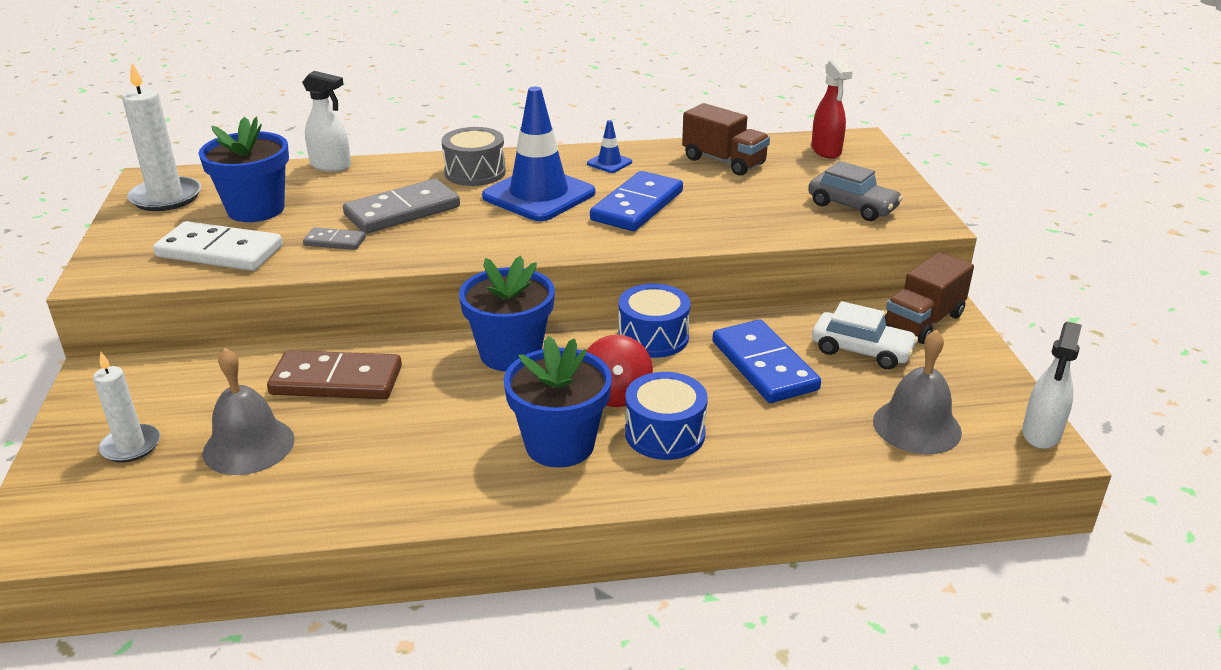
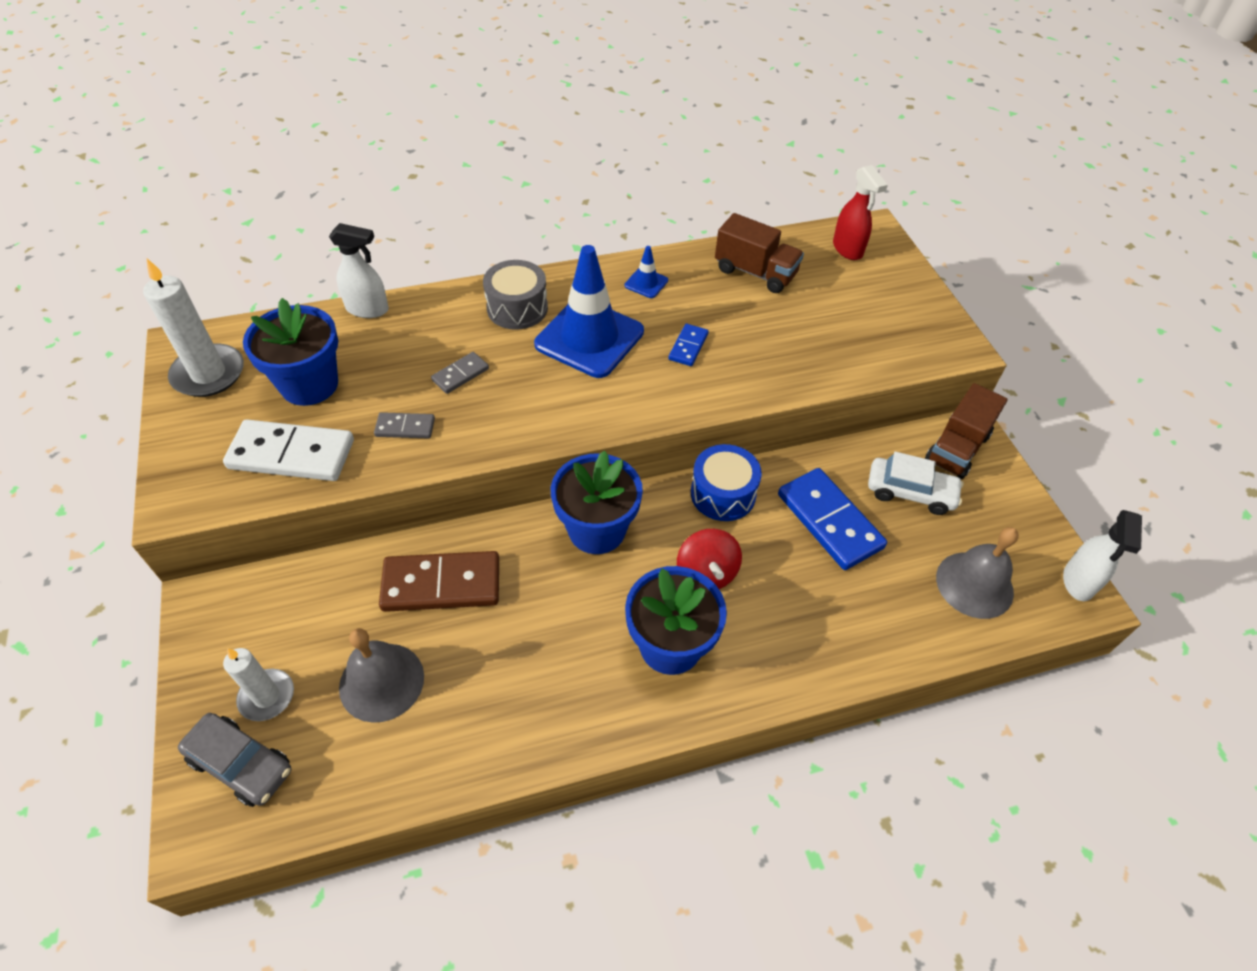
camera: 10 degrees left, 20 degrees up
(402, 211) = (460, 374): grey domino -> grey domino, size x0.51
(637, 206) = (688, 347): blue domino -> blue domino, size x0.51
(665, 433) = (760, 619): blue drum -> none
(852, 206) = (888, 331): grey car -> grey car (241, 764)

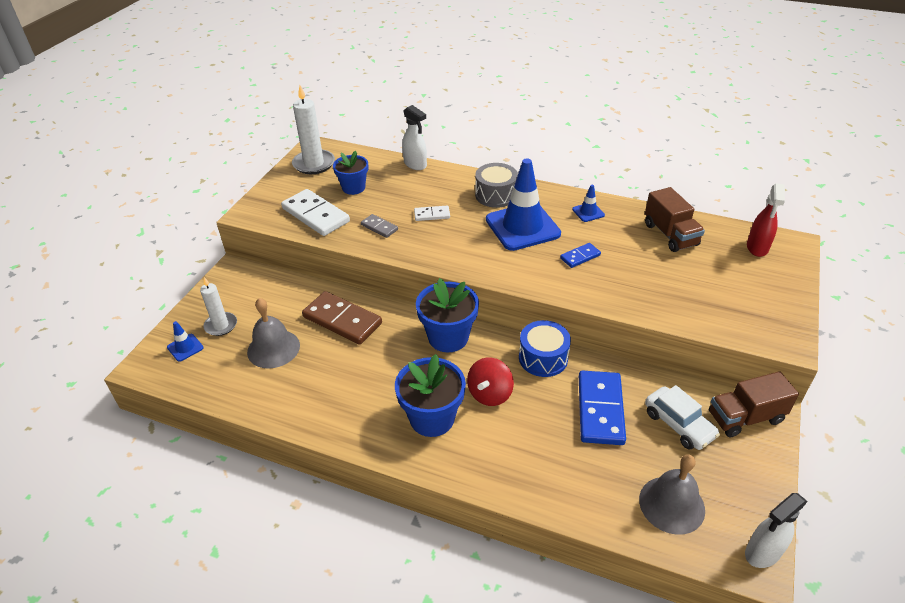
camera: 40 degrees right, 10 degrees down
(241, 764) = (185, 347): grey car -> blue traffic cone
(309, 384) = (353, 188): blue flower pot -> blue flower pot, size x0.67
(460, 374) = (432, 215): grey domino -> white domino

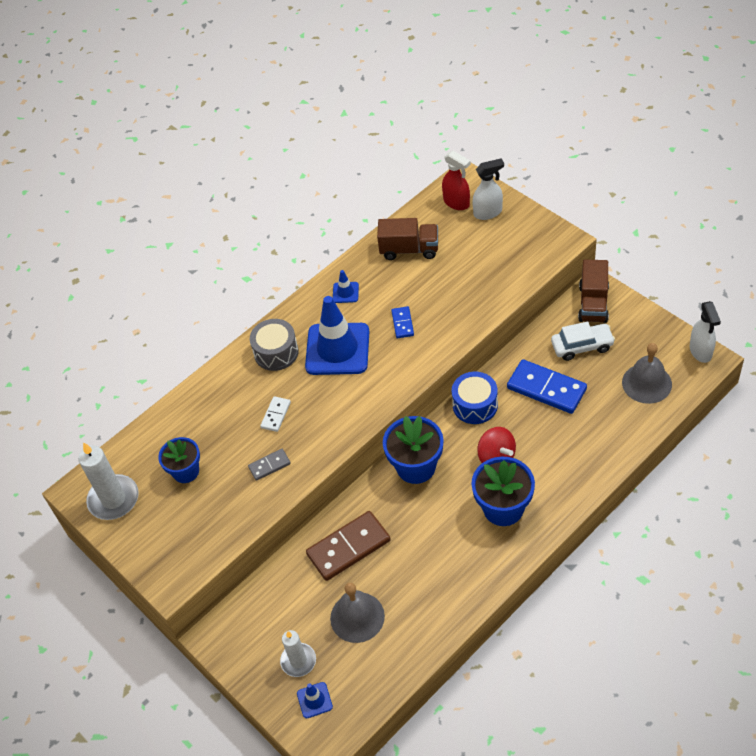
camera: 60 degrees left, 10 degrees up
(316, 215) = (214, 518): white domino -> none
(415, 164) = (179, 403): white spray bottle -> white spray bottle (488, 212)

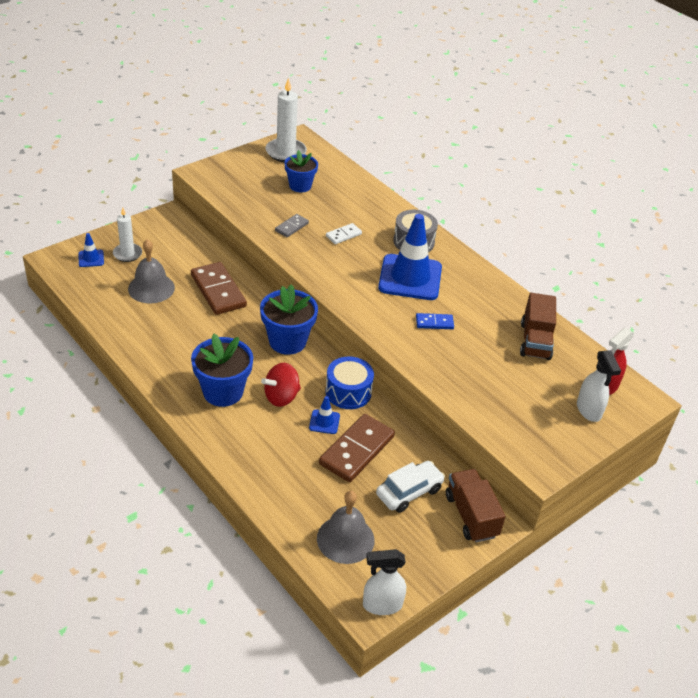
camera: 85 degrees right, 10 degrees down
(269, 465) = (291, 227): grey domino -> grey domino turned 60 degrees clockwise
(276, 415) = (343, 235): white domino -> white domino turned 60 degrees counterclockwise
(345, 292) = (480, 290): blue traffic cone -> blue traffic cone (324, 422)
(546, 389) = (356, 450): blue domino -> brown domino
(582, 346) = (409, 492): white car -> white car turned 120 degrees counterclockwise
(593, 303) = (471, 515): brown truck -> brown truck turned 60 degrees clockwise

